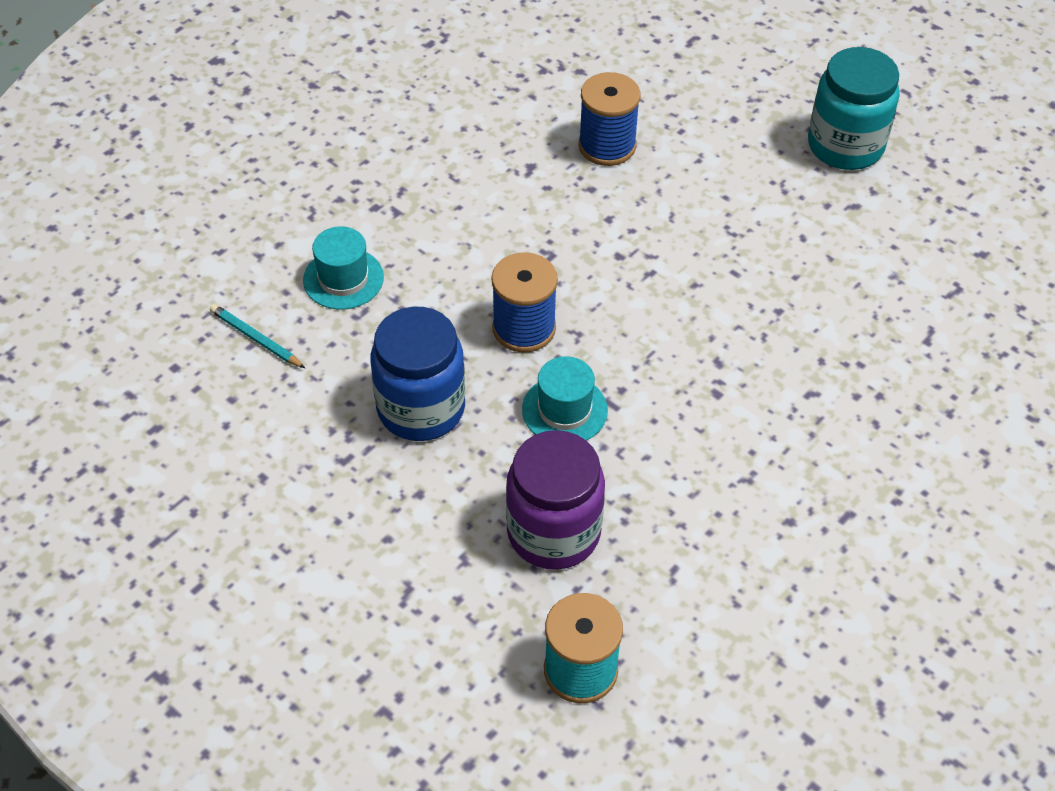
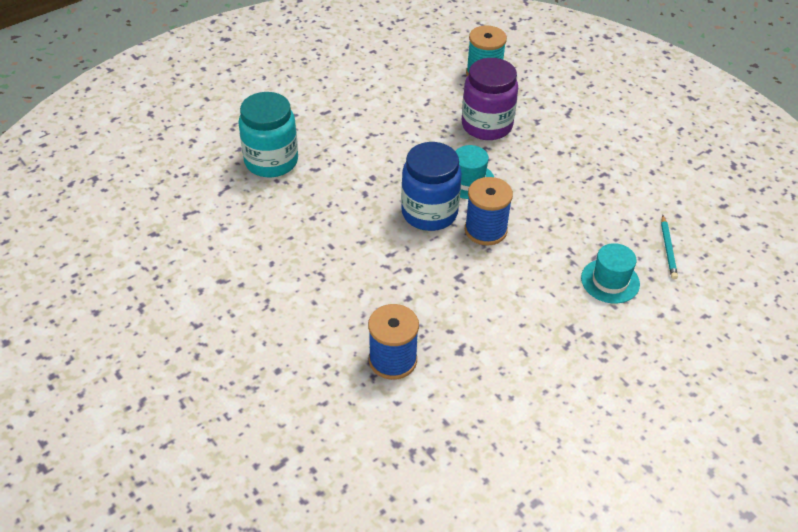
camera: 170 degrees left, 5 degrees down
(255, 338) = (668, 249): turquoise pencil -> turquoise pencil turned 45 degrees clockwise
(421, 408) = (557, 193): blue jar -> blue jar (429, 213)
(845, 146) = (199, 330): turquoise jar -> turquoise jar (271, 161)

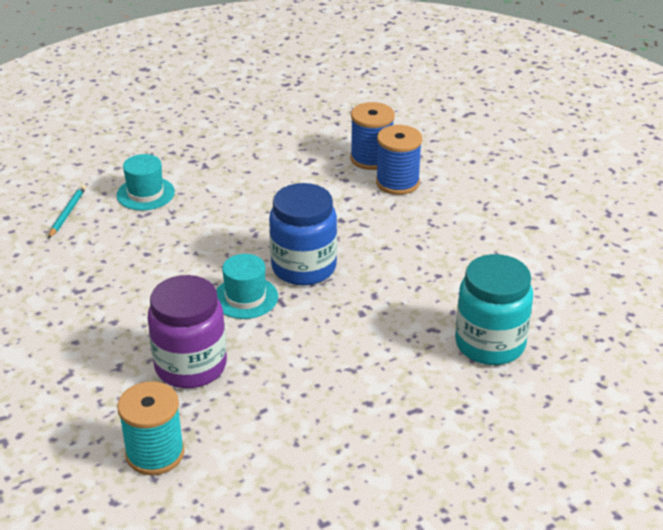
camera: 170 degrees left, 10 degrees down
(485, 230) = (248, 246): blue spool -> blue spool (397, 183)

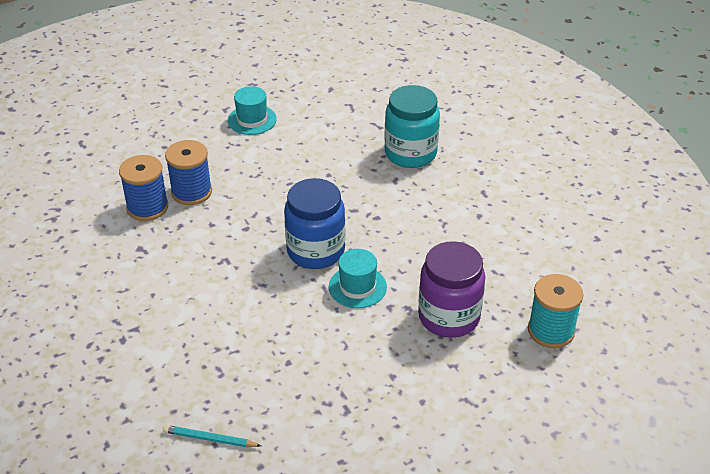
camera: 90 degrees left, 5 degrees up
(145, 194) = (181, 373): turquoise hat -> turquoise hat (252, 120)

